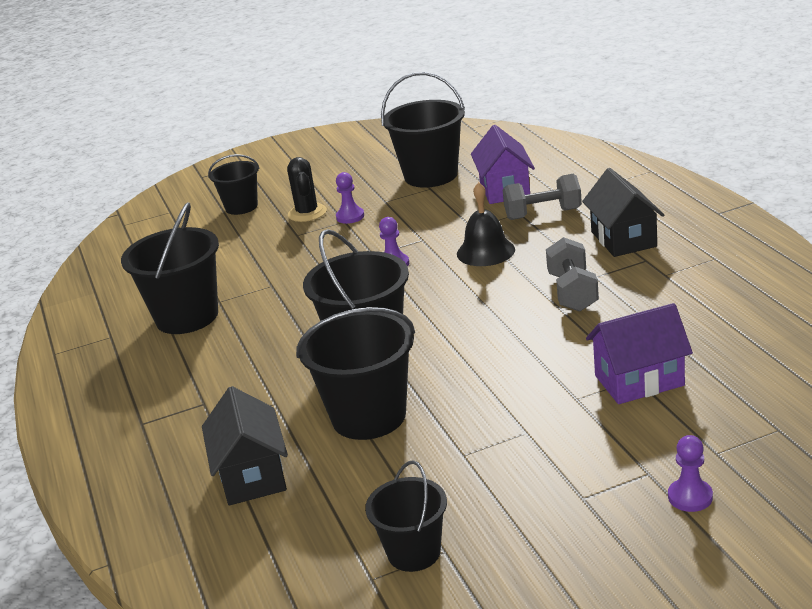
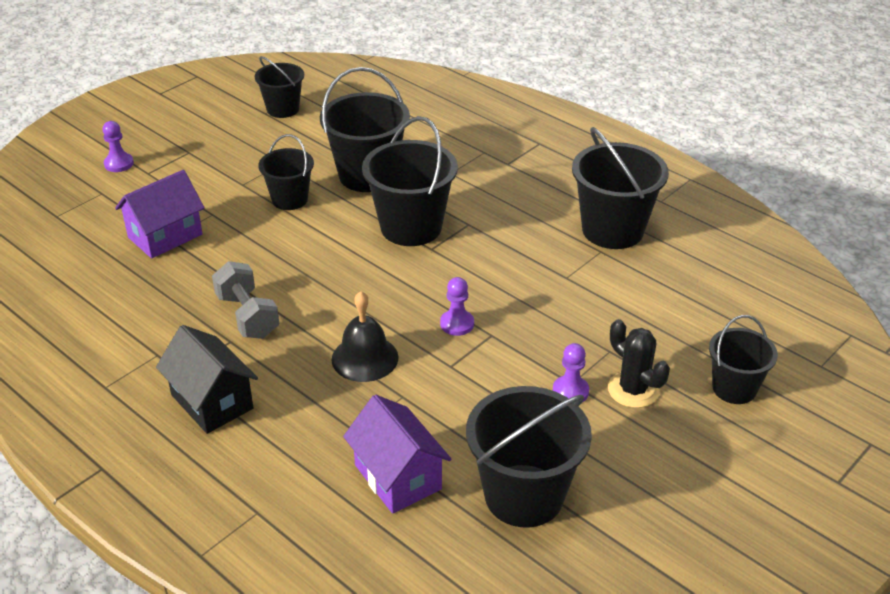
camera: 150 degrees right, 10 degrees up
(252, 475) = (420, 127): black house -> none
(477, 401) = (290, 199): none -> black bucket
(543, 214) = (324, 433): grey dumbbell -> none

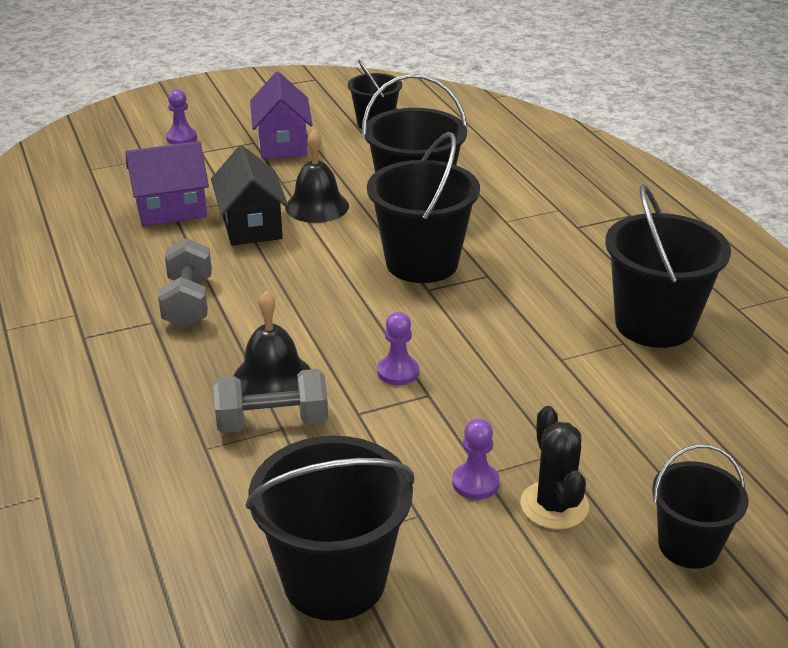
camera: 25 degrees right, 5 degrees down
(212, 402) = (89, 373): black house -> black house (251, 226)
(290, 199) = (317, 206): black bucket -> black bell
(392, 394) = (272, 422): none -> grey dumbbell
(398, 477) = (211, 510): purple house -> purple house (282, 144)

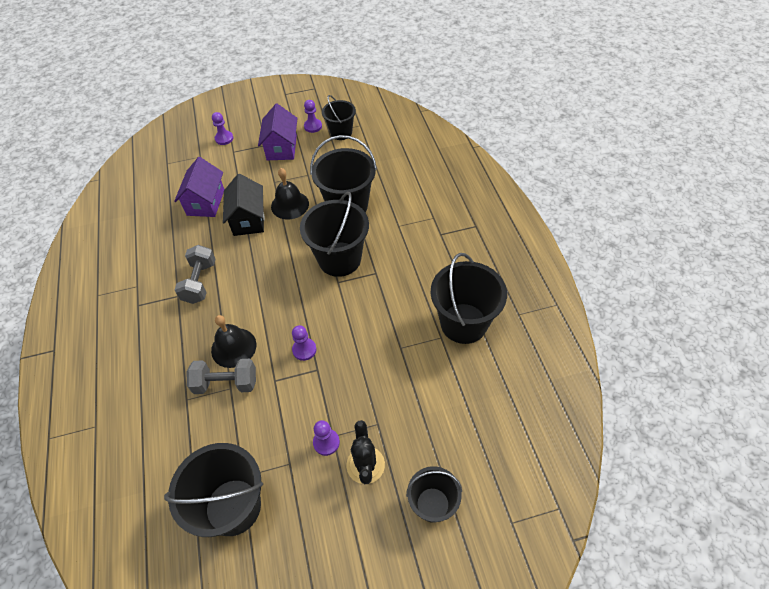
camera: 10 degrees right, 20 degrees up
(171, 210) = (206, 202): purple house -> purple house turned 75 degrees counterclockwise
(326, 119) = (313, 126): none -> purple pawn

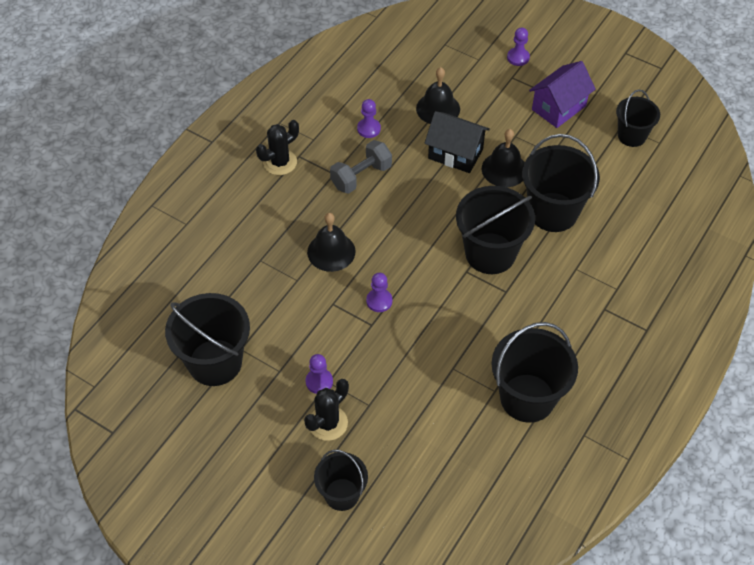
camera: 45 degrees right, 0 degrees up
(127, 321) = (280, 162): none -> black cactus
(206, 202) = (438, 108): purple house -> black bell
(226, 383) = (298, 274): grey dumbbell -> none
(248, 219) = (455, 154): black house -> black house turned 75 degrees clockwise
(313, 126) = (612, 108): purple pawn -> purple pawn (368, 129)

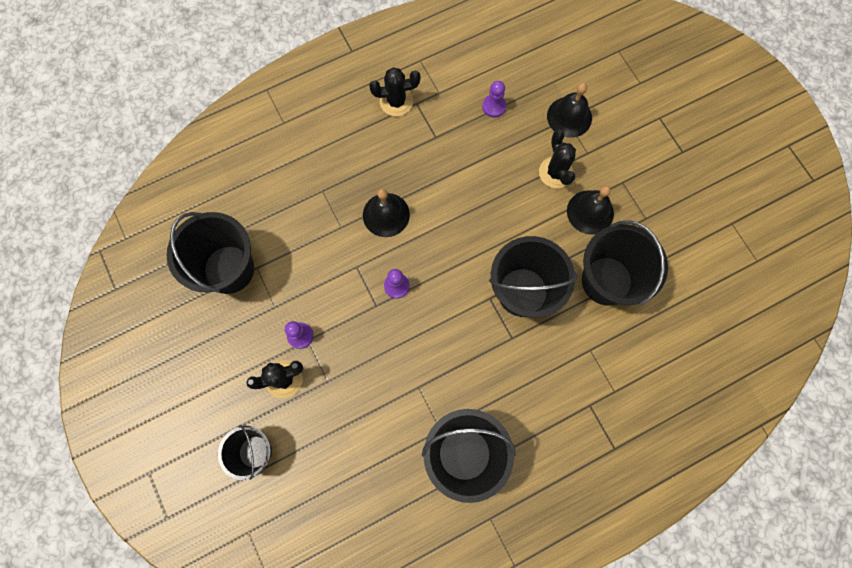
camera: 30 degrees right, 20 degrees up
(361, 176) = (457, 152): grey dumbbell -> none
(455, 154) = (555, 172): black house -> black cactus
(518, 57) = (679, 99): purple pawn -> none
(559, 108) = (683, 173): purple house -> none
(632, 136) = (734, 239): black bucket -> none

